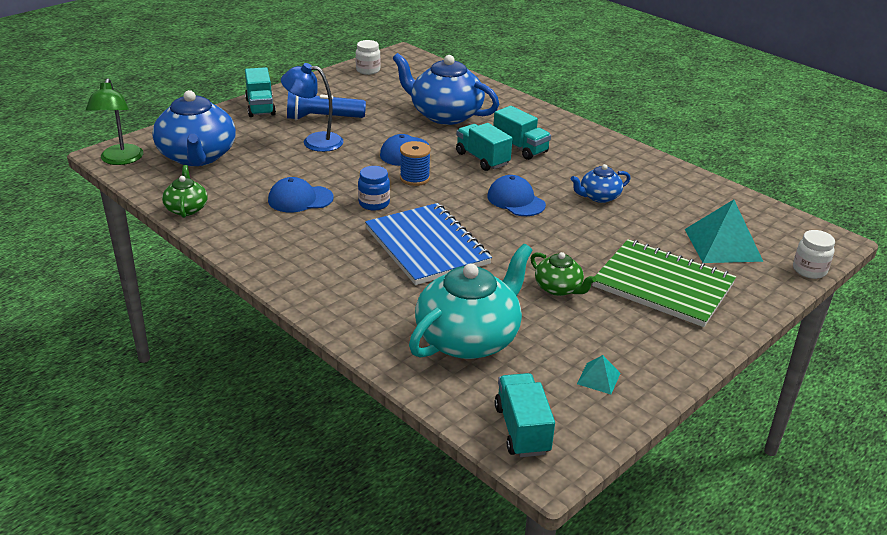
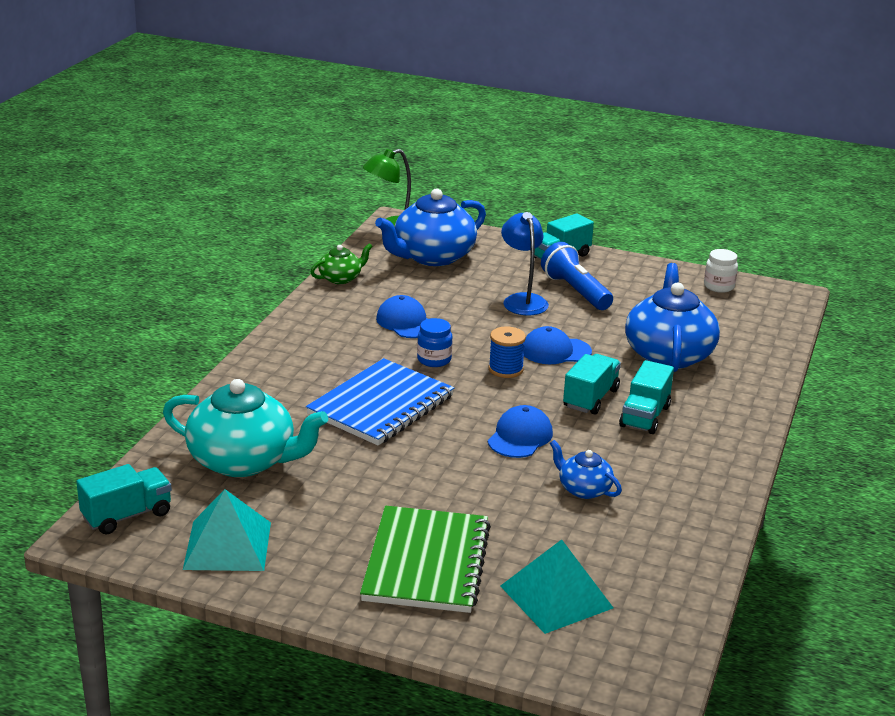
camera: 65 degrees right, 5 degrees down
(559, 288) = (366, 495): green teapot -> none
(598, 378) = (227, 545): turquoise pyramid -> turquoise pyramid, size x2.11
(809, 270) = (556, 675): white jar -> none

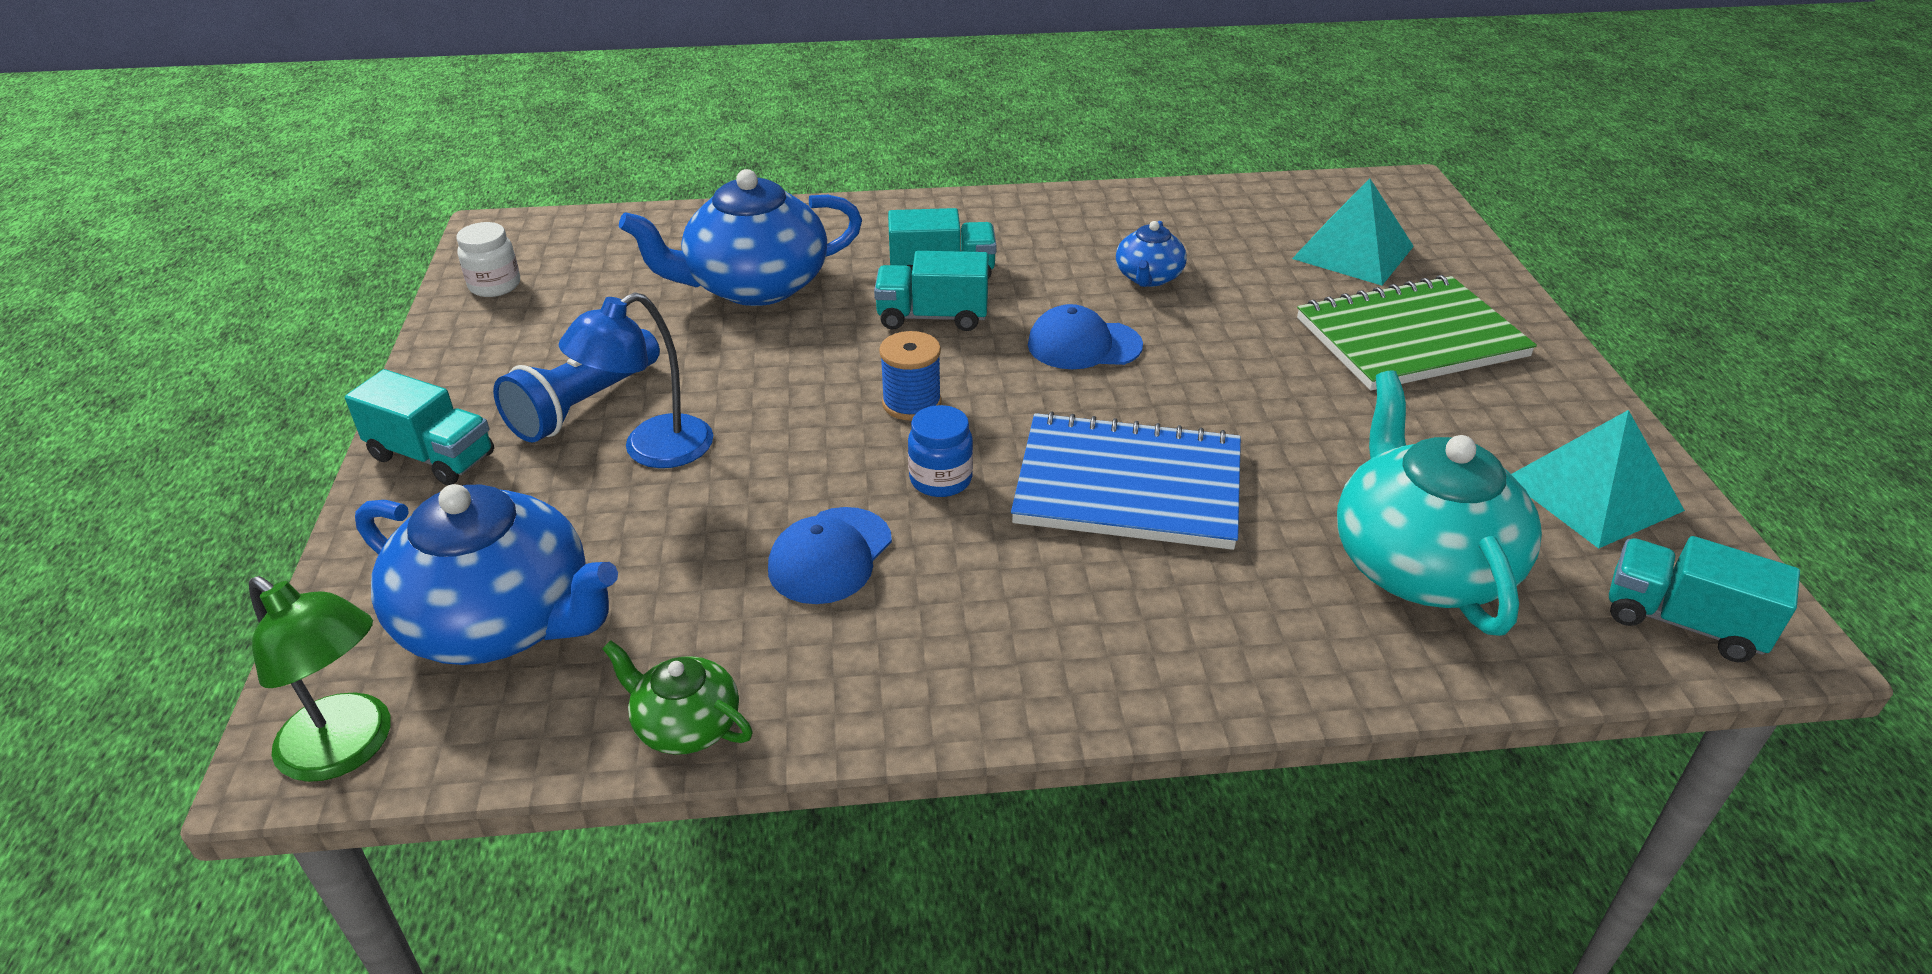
camera: 115 degrees left, 10 degrees up
(555, 351) = (817, 375): blue cap -> none

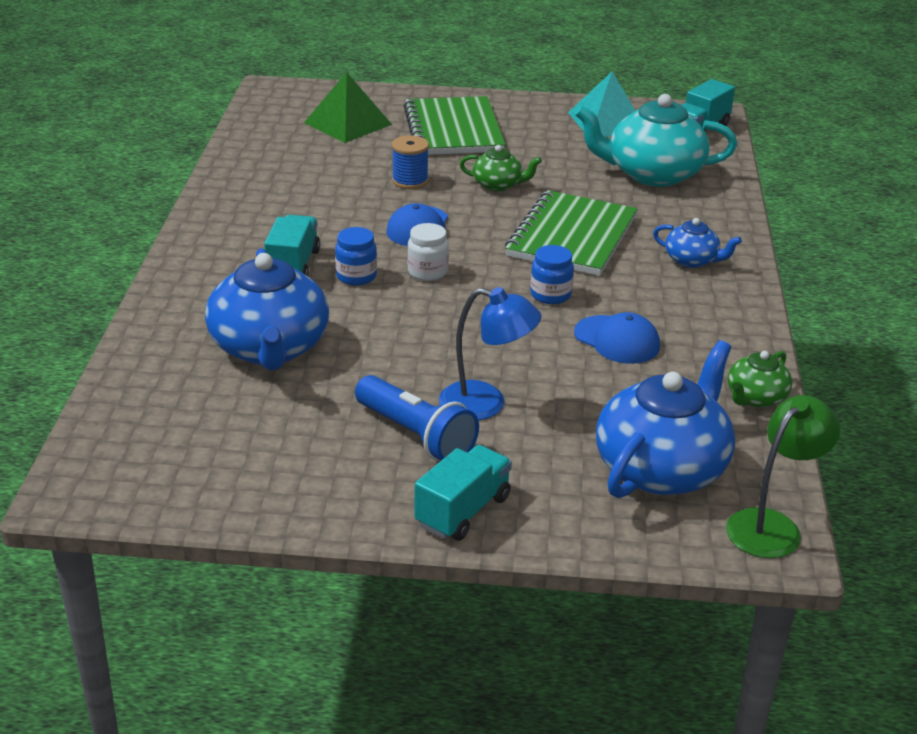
camera: 80 degrees left, 5 degrees down
(495, 286) = (191, 489): white jar -> white jar (427, 272)
(652, 450) = (486, 404): blue lamp -> blue lamp turned 45 degrees counterclockwise
(911, 403) = (463, 296): blue spool -> blue spool (410, 181)
(932, 317) = (356, 276): turquoise truck -> blue jar
(1128, 486) = (572, 237): blue notebook -> green notebook
(1148, 277) = (343, 192): blue teapot -> blue teapot (692, 260)
(1255, 398) = (498, 185): none -> green teapot
(1353, 252) = (348, 123): turquoise pyramid -> green pyramid

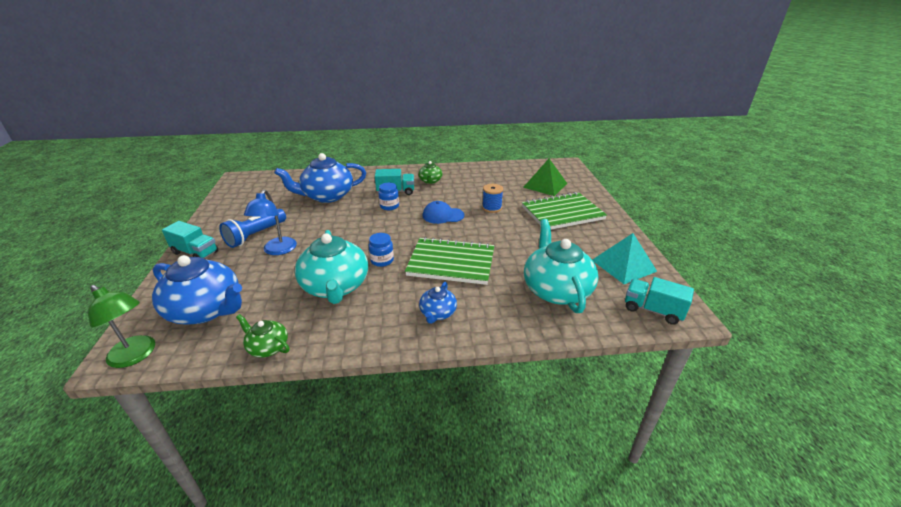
camera: 80 degrees right, 0 degrees up
(427, 272) = (398, 223): white jar -> none
(498, 185) = (503, 233): green teapot -> green teapot (430, 181)
(617, 340) = (335, 287): blue cap -> turquoise teapot

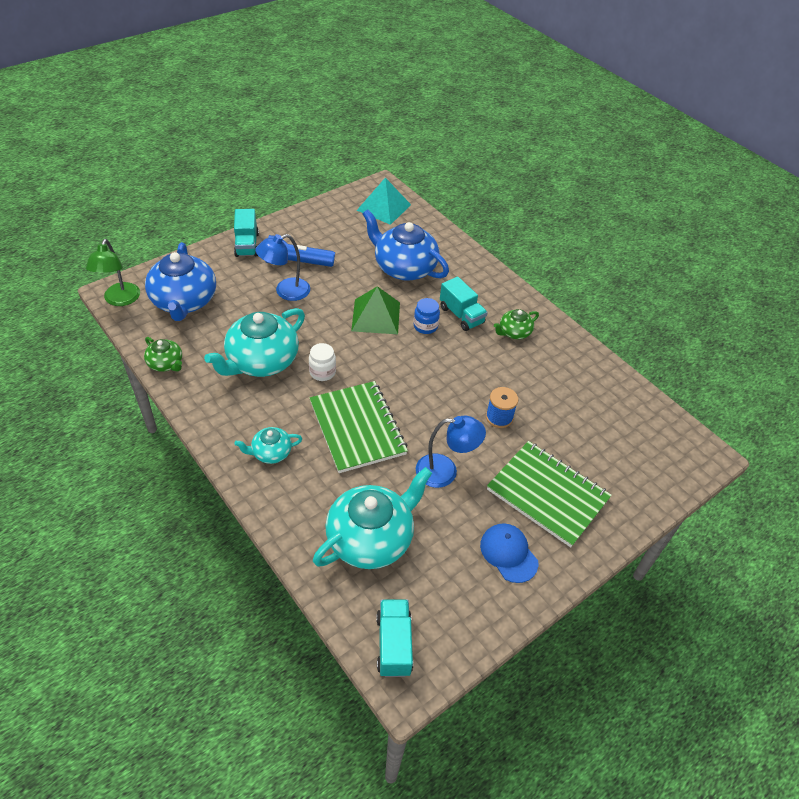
camera: 55 degrees right, 15 degrees up
(268, 347) = (166, 364): green teapot -> green teapot turned 135 degrees clockwise
(382, 260) = (322, 372): blue jar -> white jar
(437, 313) = (271, 453): blue teapot -> turquoise teapot
(443, 215) = (444, 380): blue cap -> blue cap (508, 553)
(519, 240) = (445, 471): none -> blue lamp
(545, 185) = (611, 451): green pyramid -> green pyramid (376, 316)
(624, 265) = (468, 595): turquoise pyramid -> turquoise pyramid (384, 207)

